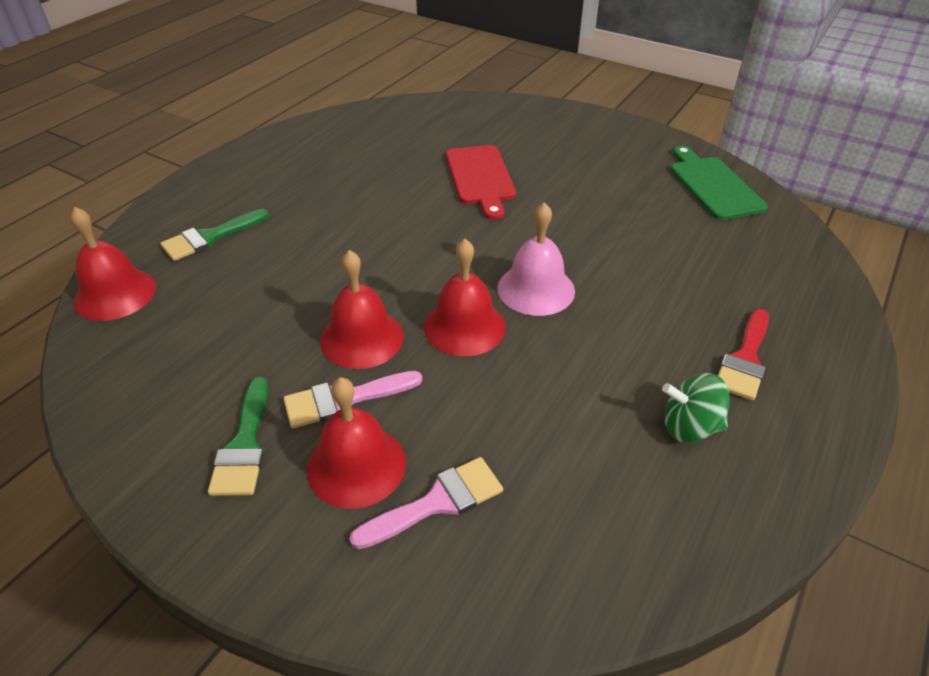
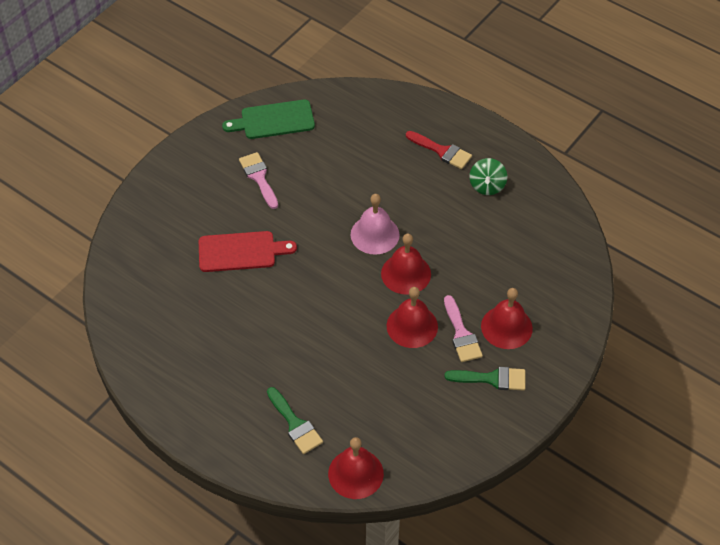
camera: 85 degrees left, 10 degrees up
(437, 502) = (529, 293): pink brush -> pink brush (259, 177)

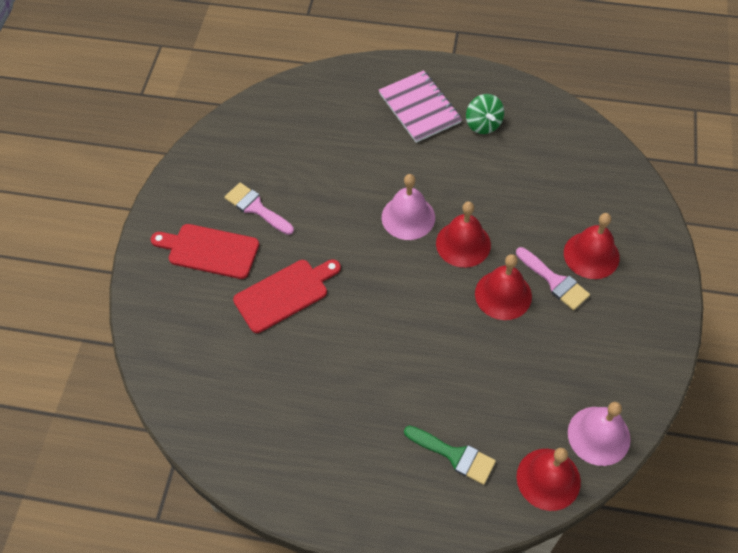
camera: 25 degrees left, 5 degrees up
(203, 195) = (209, 251): none -> red cutting board
(274, 120) = (236, 143): green cutting board -> none
(417, 462) = (598, 435): none -> pink bell
(442, 151) = (419, 108): red brush -> pink notebook
(492, 379) = (612, 313): green brush -> none

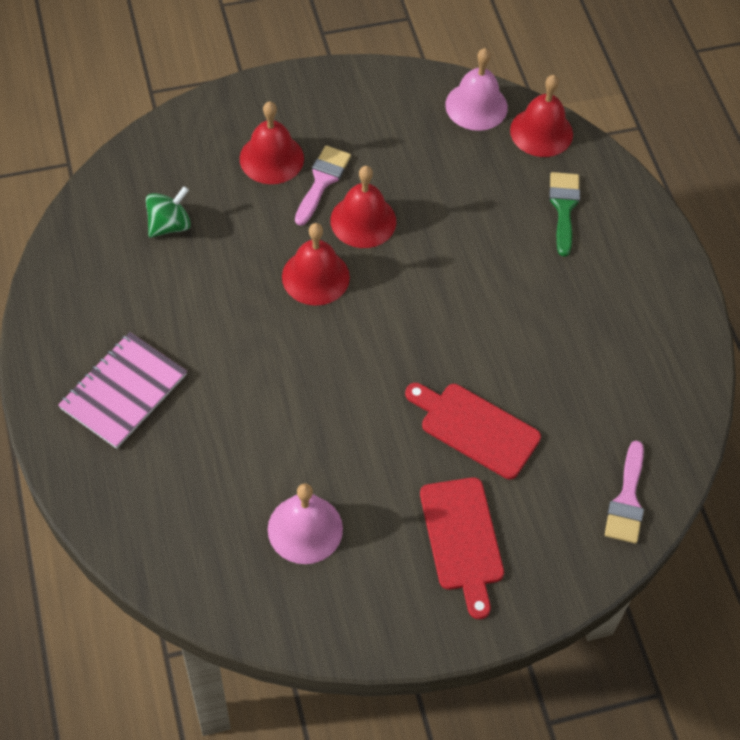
camera: 120 degrees left, 0 degrees up
(256, 208) = (373, 515): pink brush -> pink brush (627, 499)
(408, 217) = (305, 343): pink bell -> pink bell (305, 529)
(483, 124) = (123, 312): green spinning top -> green spinning top (169, 225)

